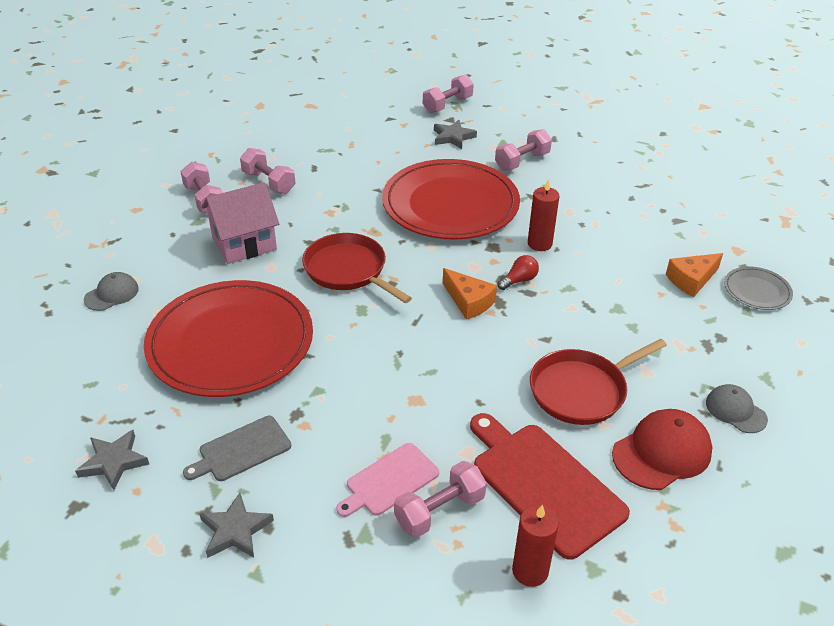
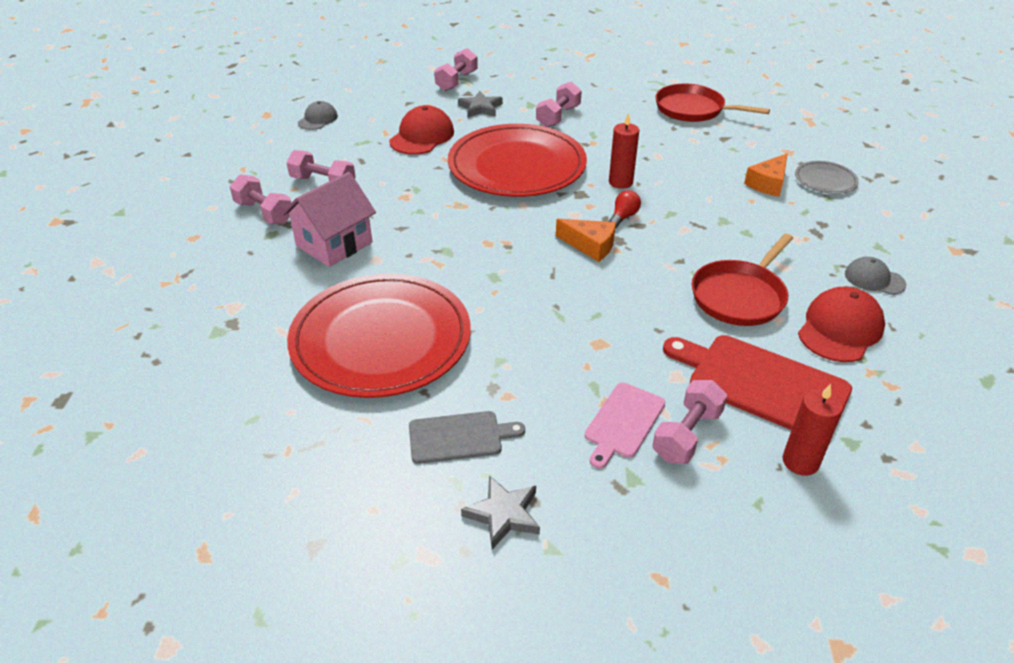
camera: 20 degrees left, 0 degrees up
(111, 294) = (219, 325): grey cap -> grey cap (318, 119)
(113, 462) = (329, 489): grey star -> none
(241, 450) = (459, 437): grey cutting board -> grey cutting board turned 135 degrees counterclockwise
(348, 270) = (457, 245): red pan -> red pan (693, 109)
(381, 155) = (422, 136): none -> red cap

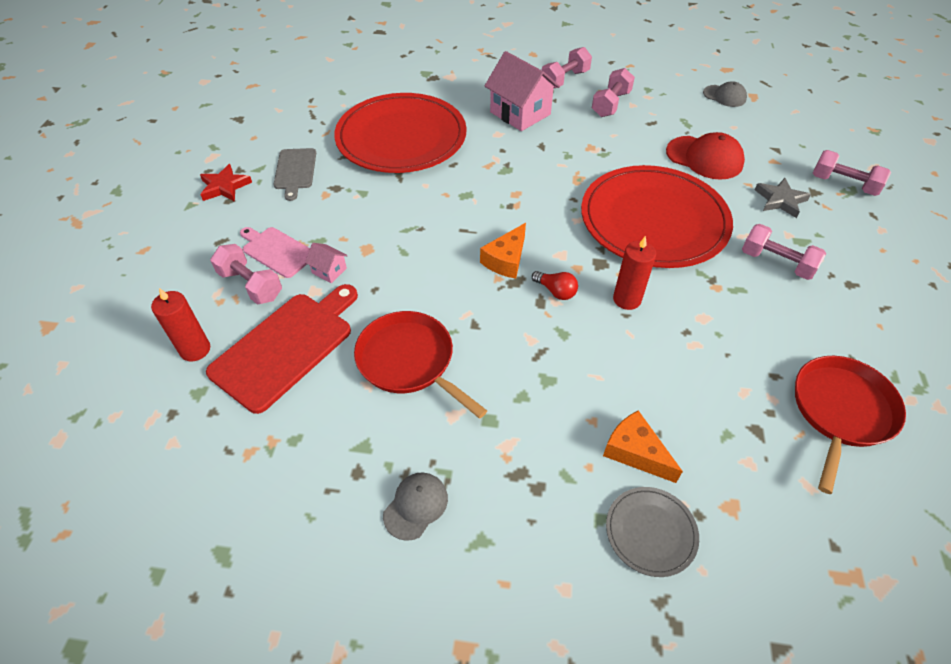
camera: 95 degrees right, 10 degrees up
(503, 514) = (225, 187): grey star -> red star
(642, 369) = (329, 271): none -> pink house
(840, 329) = (339, 436): red cap -> none

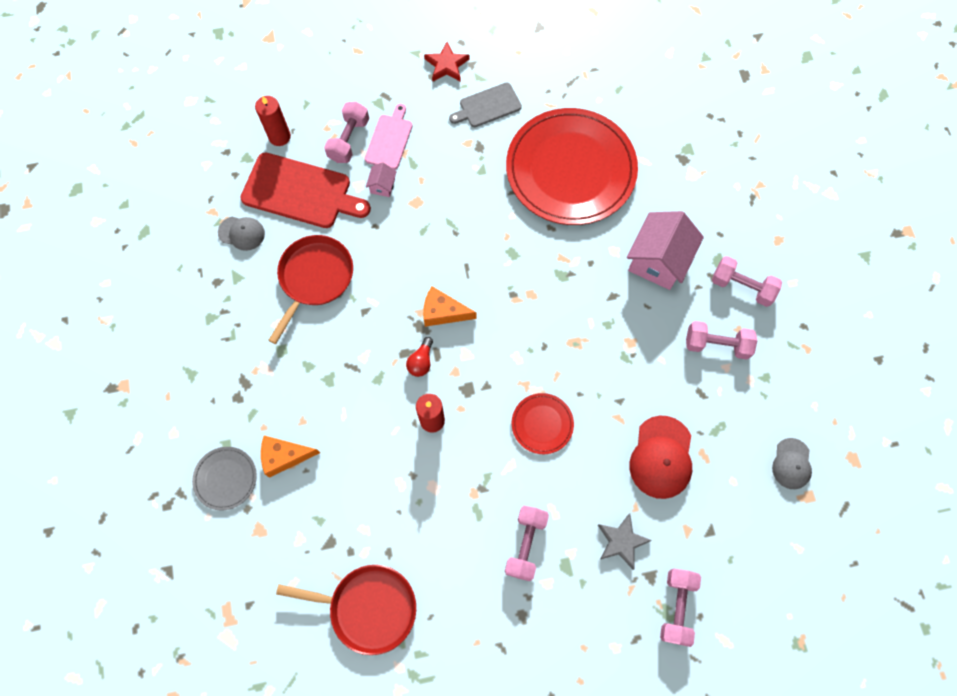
camera: 70 degrees right, 20 degrees up
(416, 506) = (203, 326): grey cap -> grey cap (241, 233)
(635, 452) = (284, 456): orange cheese -> orange cheese turned 120 degrees counterclockwise
(654, 220) = (542, 424): red plate -> red plate, size x0.43

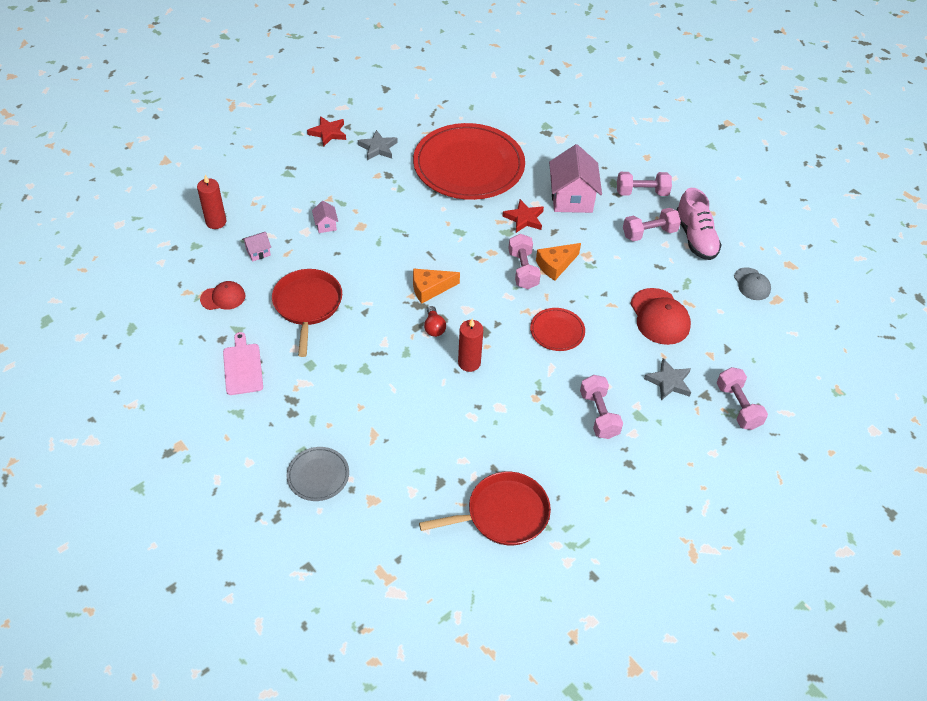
camera: 30 degrees left, 20 degrees down
(241, 233) = (223, 297): grey cap -> red cap
(284, 456) = (361, 438): orange cheese -> orange cheese (555, 265)
(301, 192) = (258, 252): red cutting board -> pink house
(349, 140) = (278, 205): pink dumbbell -> pink dumbbell (523, 270)
(389, 140) = (312, 194): pink cutting board -> pink cutting board (242, 367)
(487, 106) = (378, 148): grey cutting board -> grey star
(590, 265) = (524, 218): none -> red star
(765, 374) = (695, 237): none -> pink shoe

